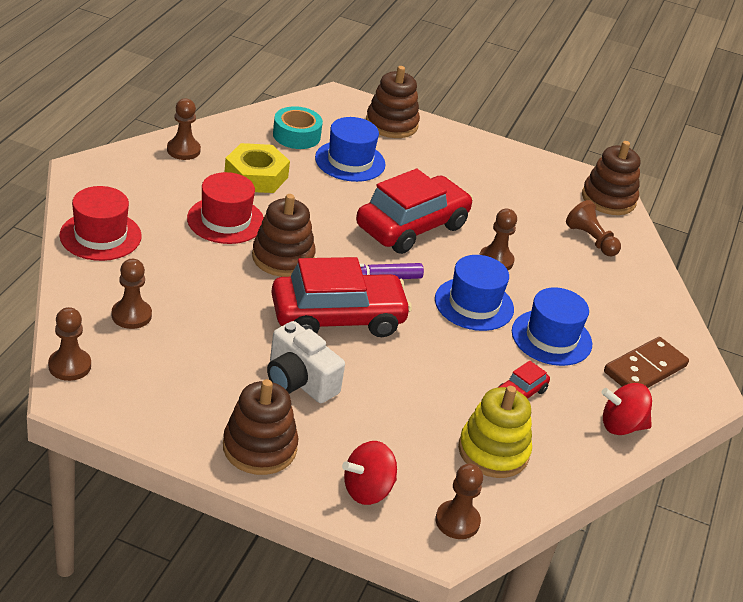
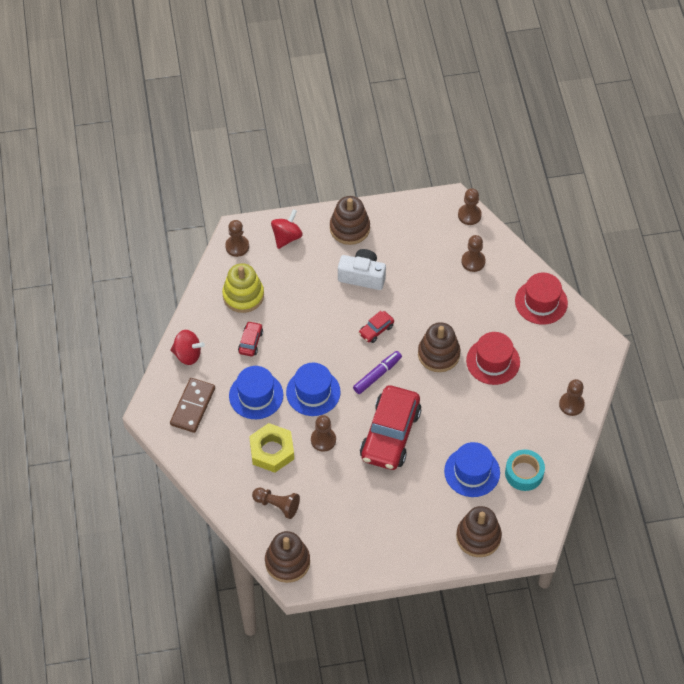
camera: 155 degrees right, 20 degrees up
(256, 176) = (511, 413): yellow nut -> yellow nut (272, 451)
(337, 318) = (376, 330): red car -> red car, size x0.44
(621, 426) = (187, 354): red spinning top -> red spinning top turned 45 degrees clockwise

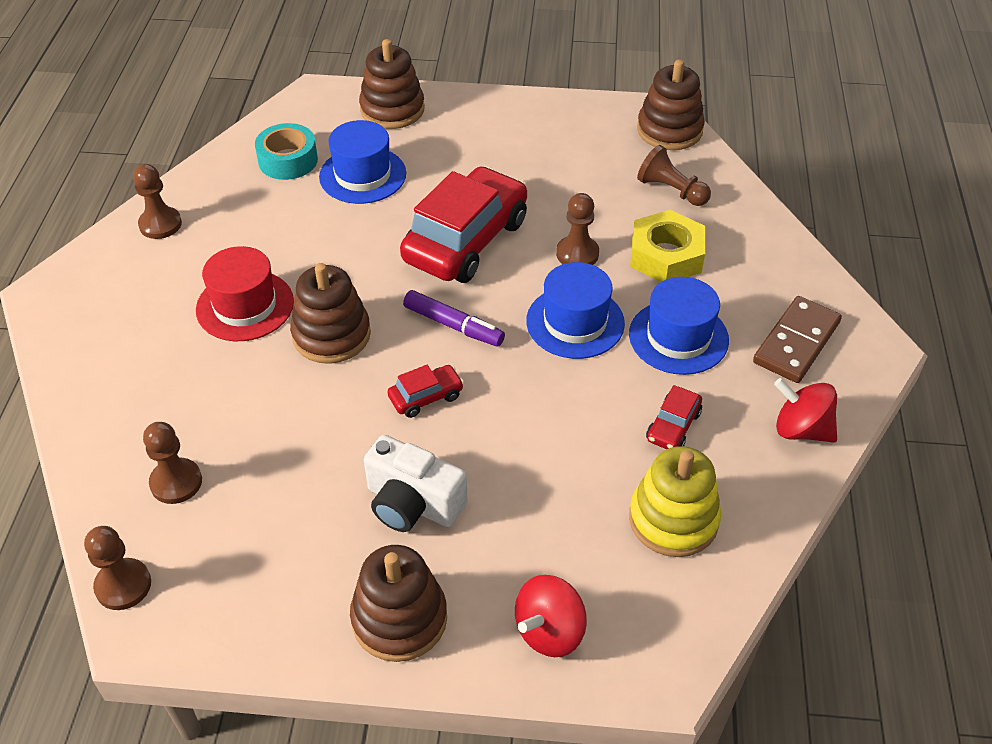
camera: 165 degrees left, 10 degrees down
(237, 246) = (669, 635): brown pawn -> none
(377, 375) = (453, 325): purple marker -> purple marker turned 120 degrees counterclockwise
(541, 302) = (99, 380): red hat -> none

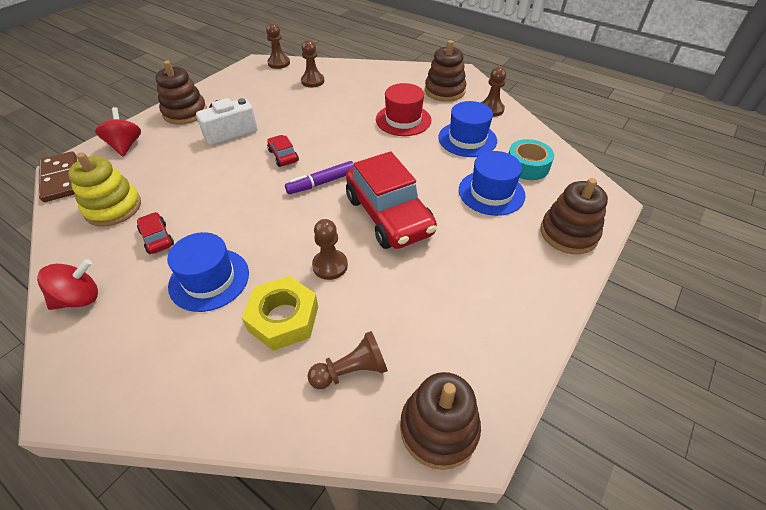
camera: 120 degrees right, 0 degrees up
(331, 335) = (356, 140): brown stacking toy -> brown stacking toy (444, 91)
(426, 397) = (283, 156): red car -> red car turned 150 degrees clockwise
(575, 322) = (273, 234): blue hat -> blue hat (467, 139)
(796, 342) = (131, 347): brown domino -> brown domino (61, 179)

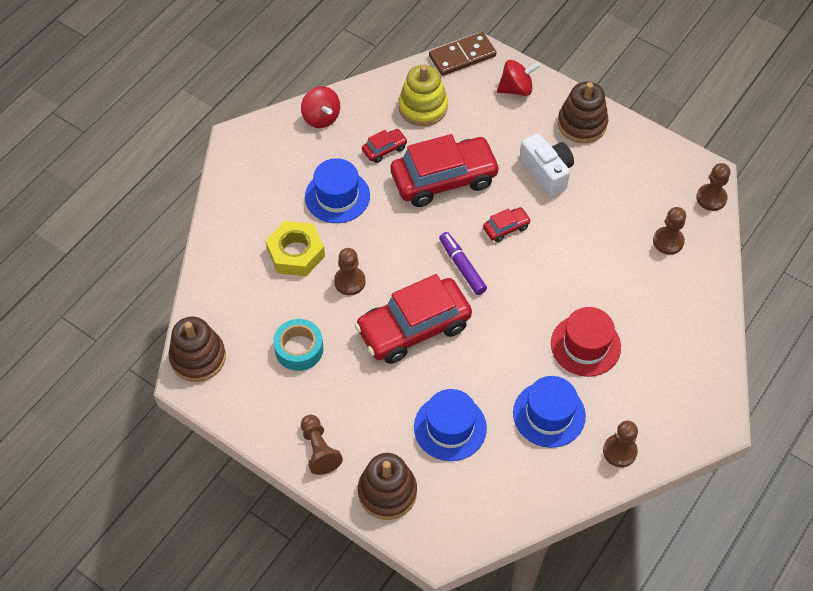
camera: 90 degrees right, 10 degrees up
(215, 193) = (444, 179): none -> red car
(351, 371) = (246, 302): brown pawn -> brown pawn (319, 450)
(444, 91) = (661, 398): brown stacking toy -> none
(527, 166) = (498, 473): turquoise tape -> turquoise tape (299, 349)

